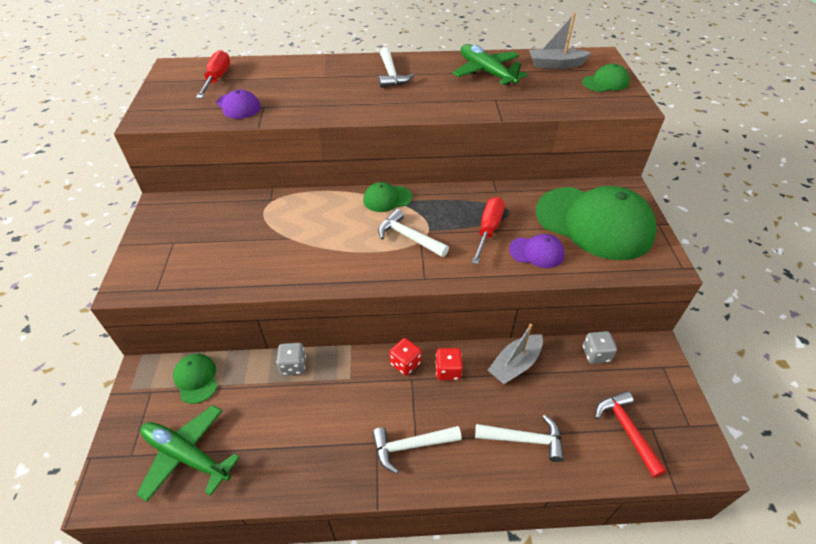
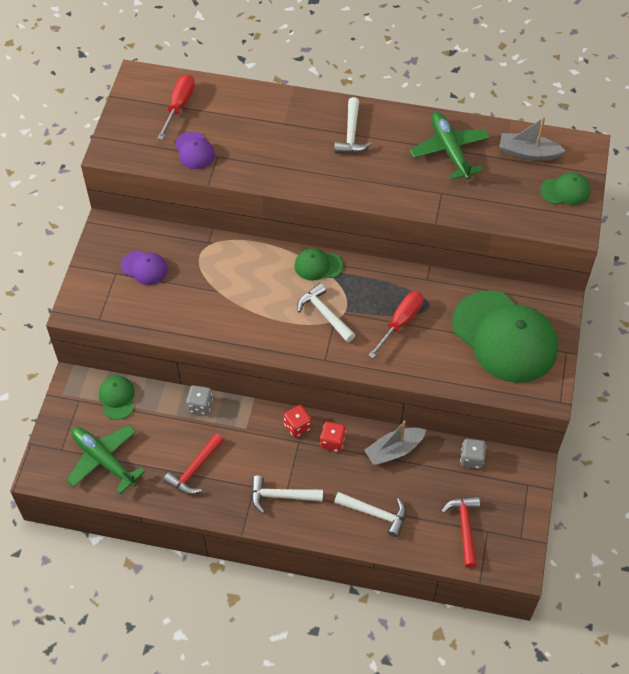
camera: 15 degrees right, 10 degrees up
(301, 440) = (194, 470): none -> red hammer
(536, 252) = (435, 356): purple cap -> purple cap (144, 268)

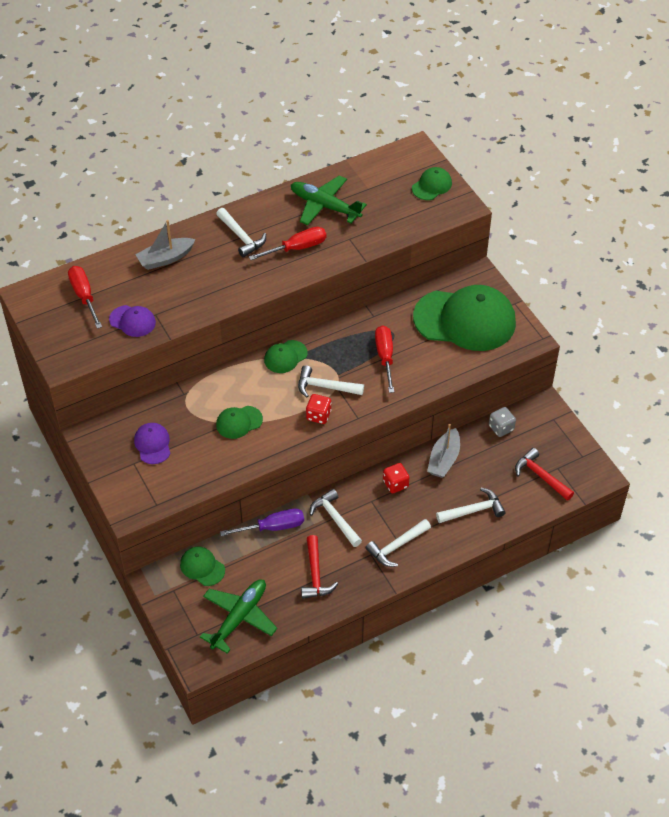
camera: 40 degrees left, 5 degrees down
(104, 460) = (239, 617): green plane -> green plane turned 120 degrees clockwise
(144, 268) = (152, 444): purple cap -> purple cap turned 90 degrees counterclockwise
(200, 405) = (272, 527): grey dice -> purple screwdriver
(226, 296) = (239, 422): none -> green cap
(255, 434) = (335, 518): none -> white hammer
(297, 426) = (360, 491): red dice -> red dice (318, 415)
(388, 173) = (297, 248): none -> red screwdriver
(528, 153) = (381, 175): grey boat -> grey boat (165, 258)

